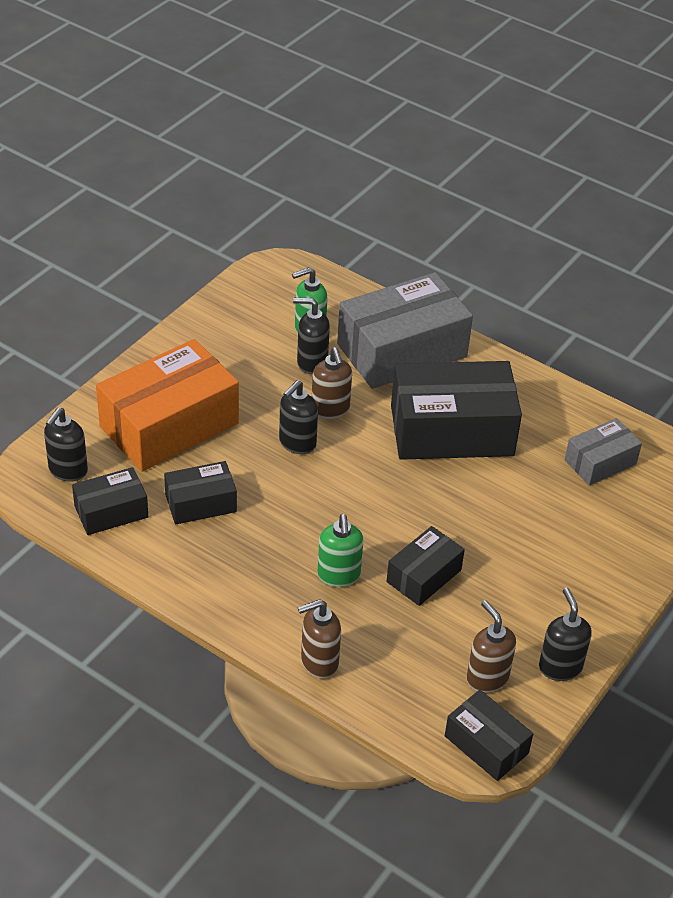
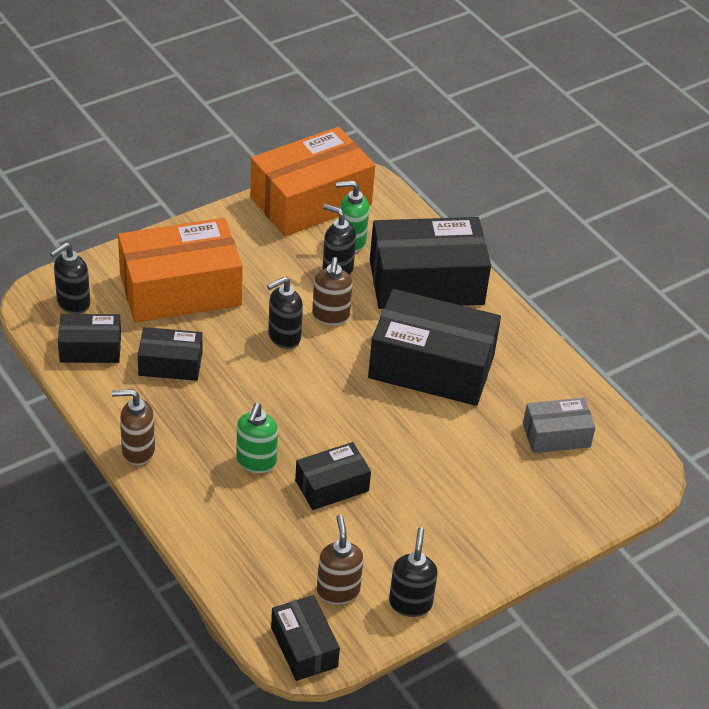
camera: 20 degrees right, 0 degrees up
(248, 301) = (311, 200): none -> orange box
(319, 662) = (197, 530): brown soap dispenser -> brown soap dispenser (137, 451)
(402, 350) = (426, 282): grey box -> black box

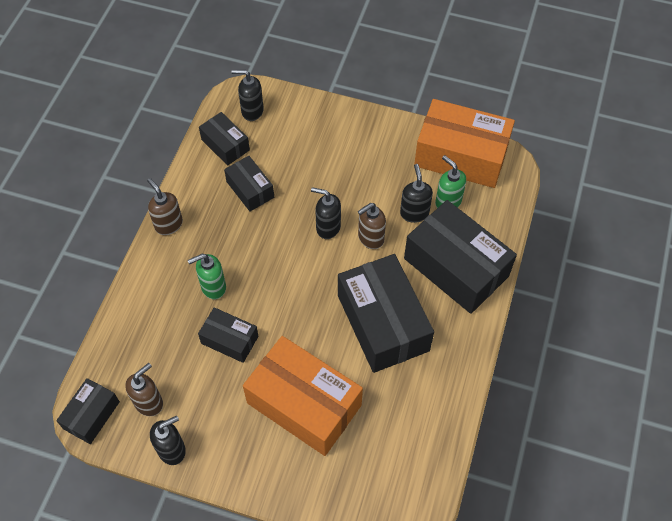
camera: 55 degrees right, 15 degrees up
(180, 289) = (314, 150): orange box -> orange box (304, 404)
(556, 435) = (393, 438): grey box -> none

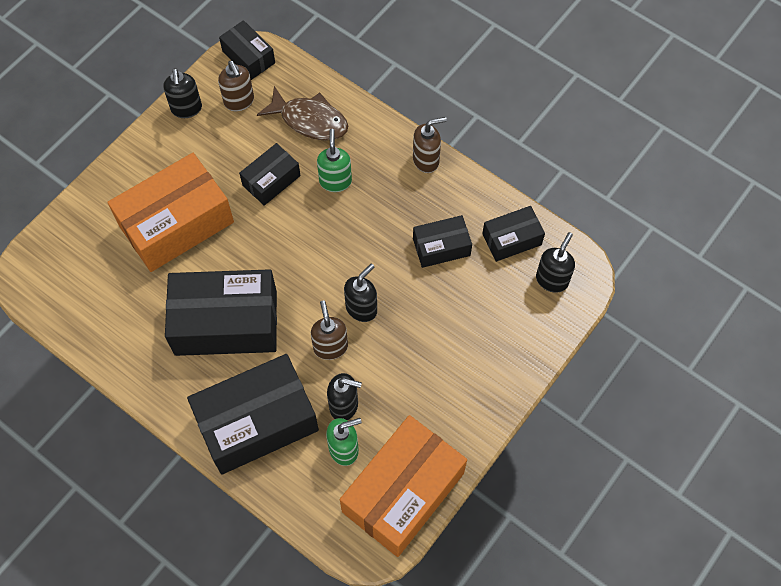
camera: 110 degrees right, 5 degrees up
(153, 331) = (309, 120): none -> brown fish

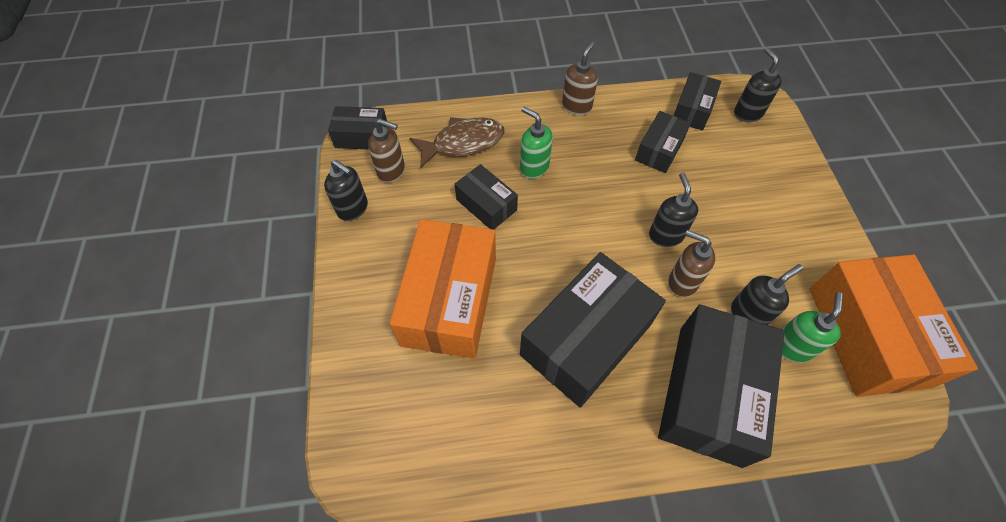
camera: 45 degrees left, 5 degrees down
(271, 180) = (486, 205): black box -> black box turned 45 degrees counterclockwise

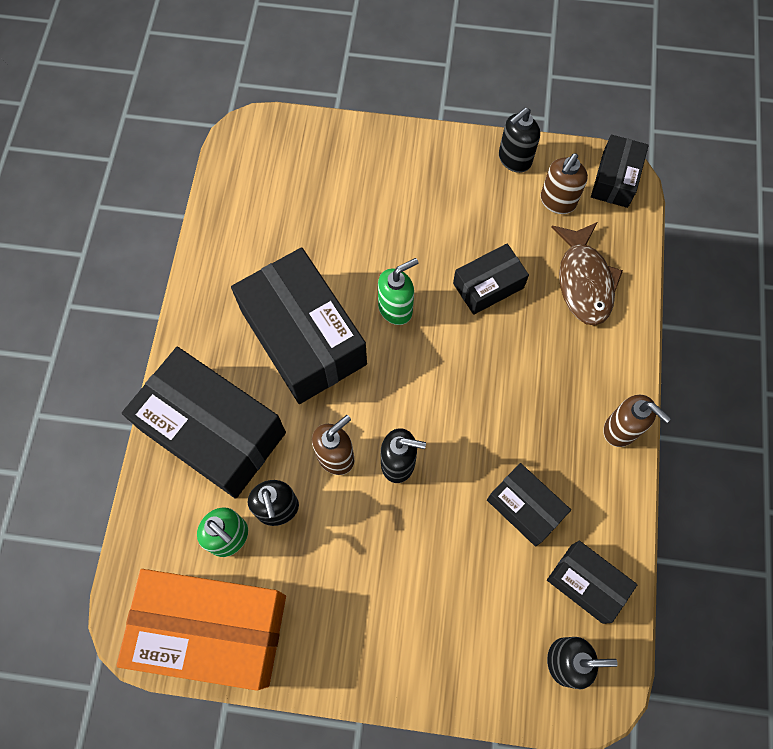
camera: 105 degrees right, 10 degrees up
(449, 300) = (382, 227): orange box -> none
(534, 167) = (530, 349): green soap dispenser -> green soap dispenser (396, 308)

